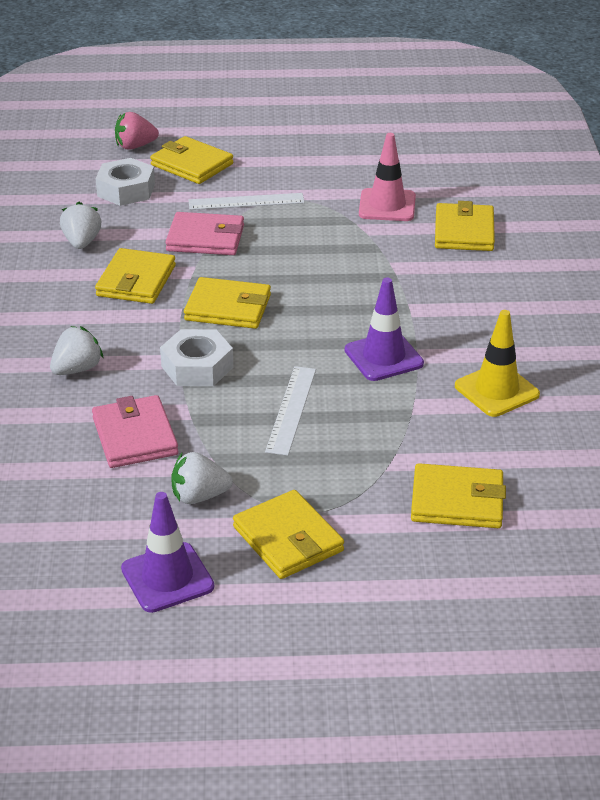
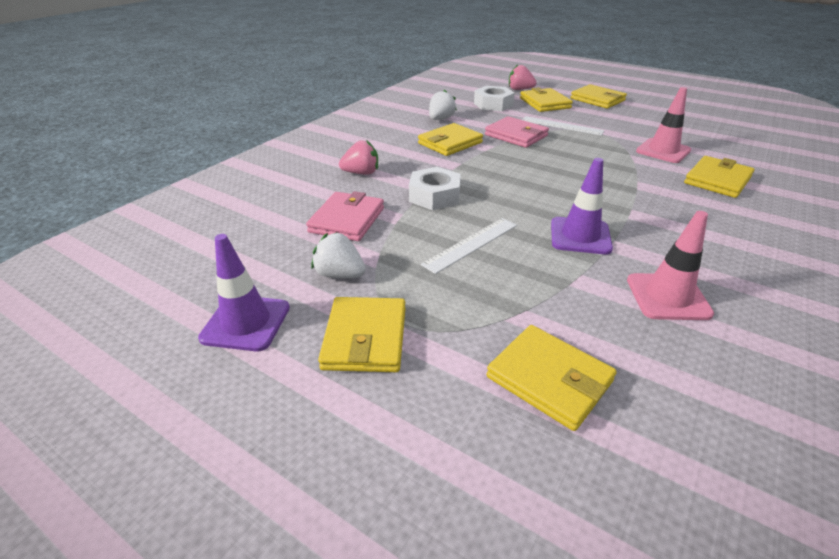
camera: 35 degrees right, 0 degrees up
(77, 369) = (361, 173): white strawberry -> pink strawberry
(228, 308) = (492, 172): yellow wallet -> yellow wallet (597, 99)
(496, 390) = (667, 297): yellow traffic cone -> pink traffic cone

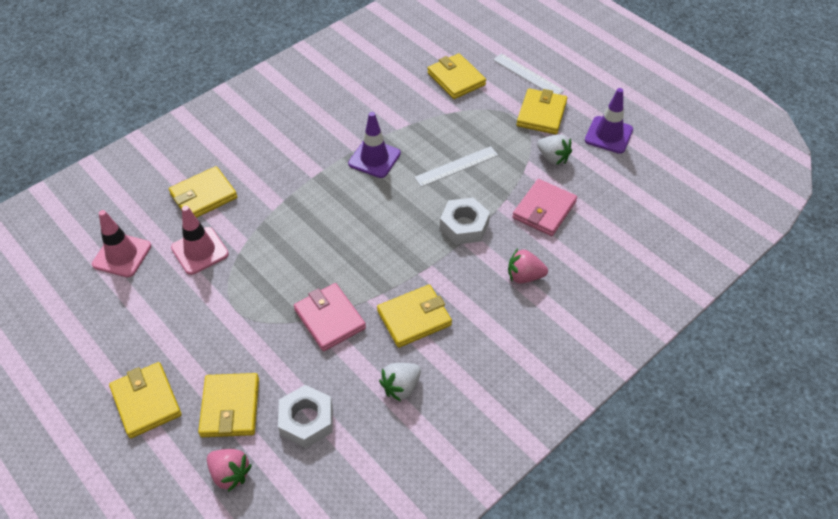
camera: 165 degrees left, 15 degrees up
(561, 126) = (260, 331): white ruler -> white ruler (528, 75)
(667, 297) = (360, 105): pink traffic cone -> pink traffic cone (122, 255)

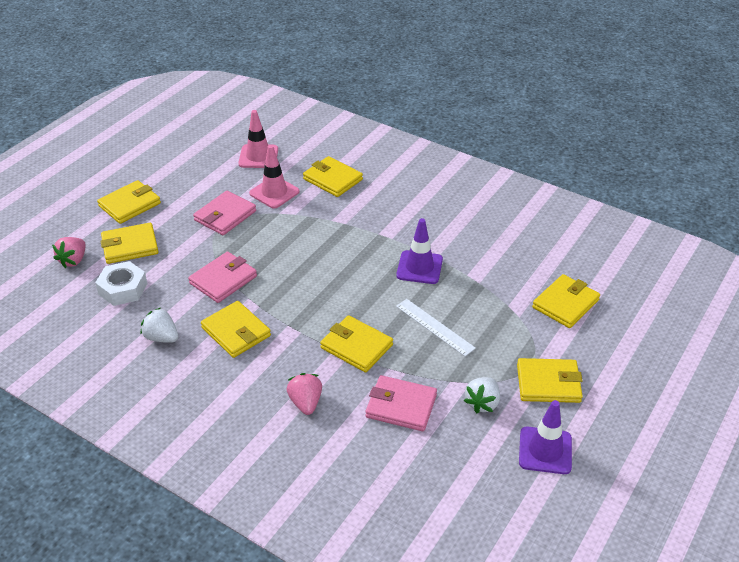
camera: 75 degrees right, 10 degrees down
(219, 303) = (225, 216): none -> pink wallet
(464, 226) = (356, 346): white nut -> yellow wallet
(528, 75) = (608, 362): white ruler -> none

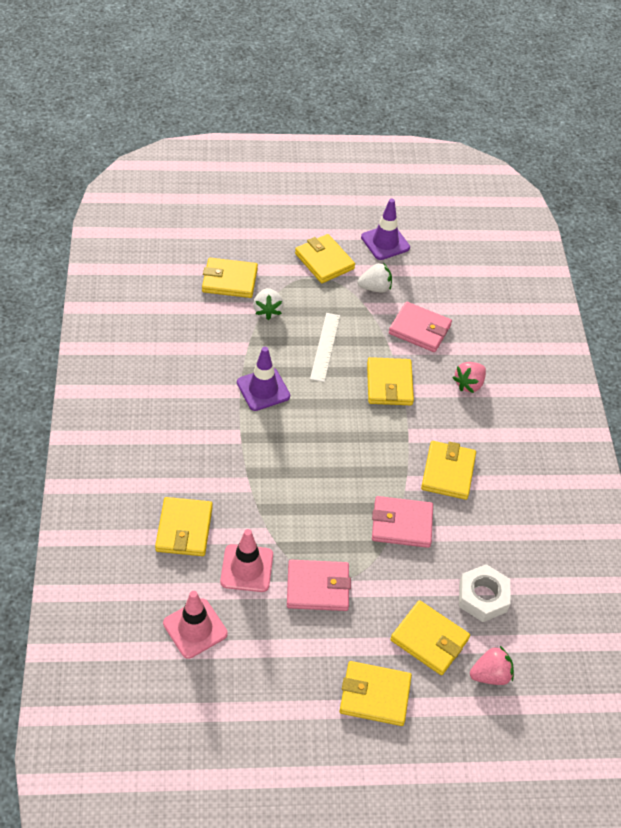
camera: 130 degrees left, 10 degrees up
(161, 337) = (502, 521): white strawberry -> white strawberry (267, 311)
(401, 406) = (419, 329): pink wallet -> pink wallet turned 45 degrees counterclockwise

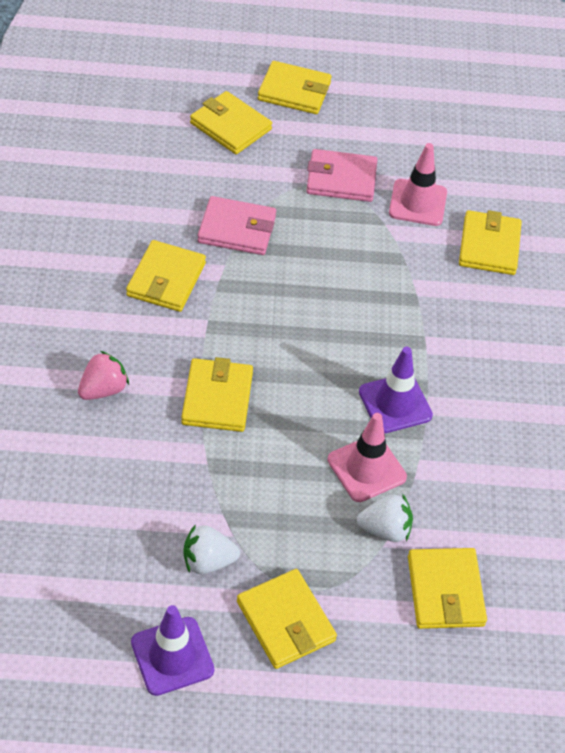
camera: 175 degrees left, 0 degrees up
(195, 628) = (470, 157): pink traffic cone -> pink traffic cone (366, 468)
(229, 280) = (445, 591): yellow wallet -> yellow wallet turned 75 degrees clockwise
(267, 311) = (385, 529): white strawberry -> white strawberry turned 90 degrees clockwise
(325, 347) = (301, 462): white ruler -> none
(419, 329) = (153, 480): pink wallet -> none
(483, 597) = (163, 155): white nut -> none
(490, 674) = (176, 95): pink strawberry -> none

